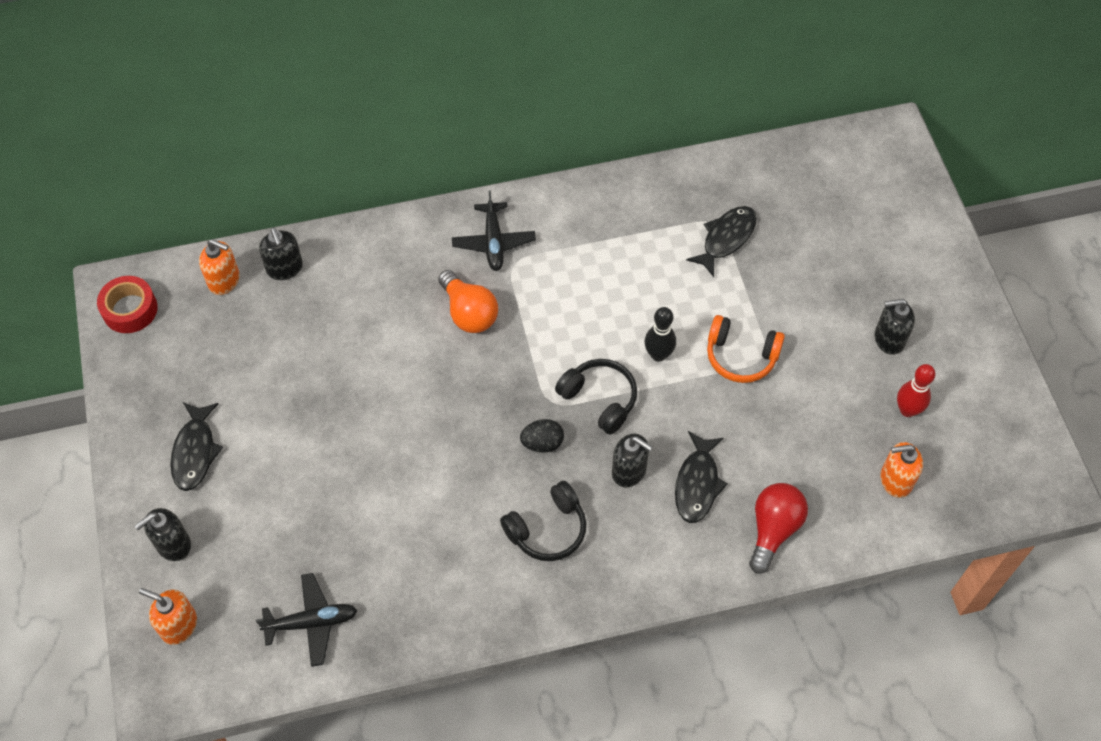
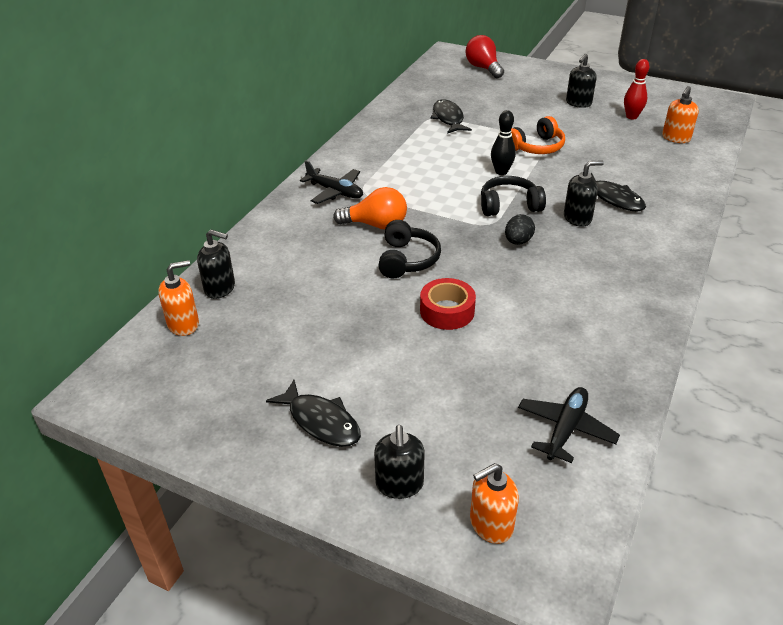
camera: 50 degrees left, 20 degrees down
(130, 309) = (128, 393): red tape -> red tape (447, 311)
(547, 529) = (591, 269): black headphones -> black headphones (407, 260)
(773, 529) = (674, 187): red light bulb -> red light bulb (483, 68)

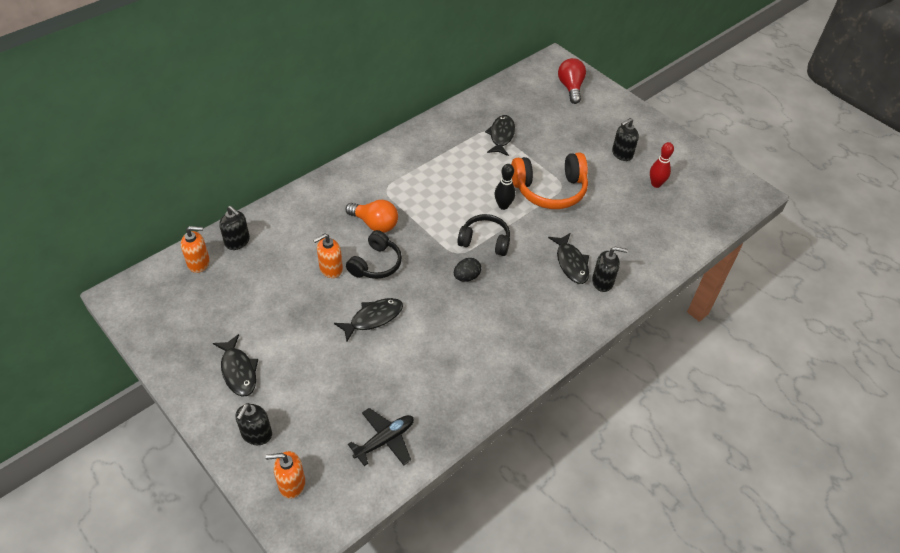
camera: 20 degrees right, 10 degrees up
(335, 192) = (366, 182): black plane -> none
(447, 311) = (373, 318): red tape -> black fish
(536, 147) = (550, 190): orange headphones -> orange headphones, size x1.55
(577, 218) = (528, 272): black soap dispenser -> black soap dispenser (603, 282)
(676, 138) = (674, 220): orange soap dispenser -> orange soap dispenser (330, 269)

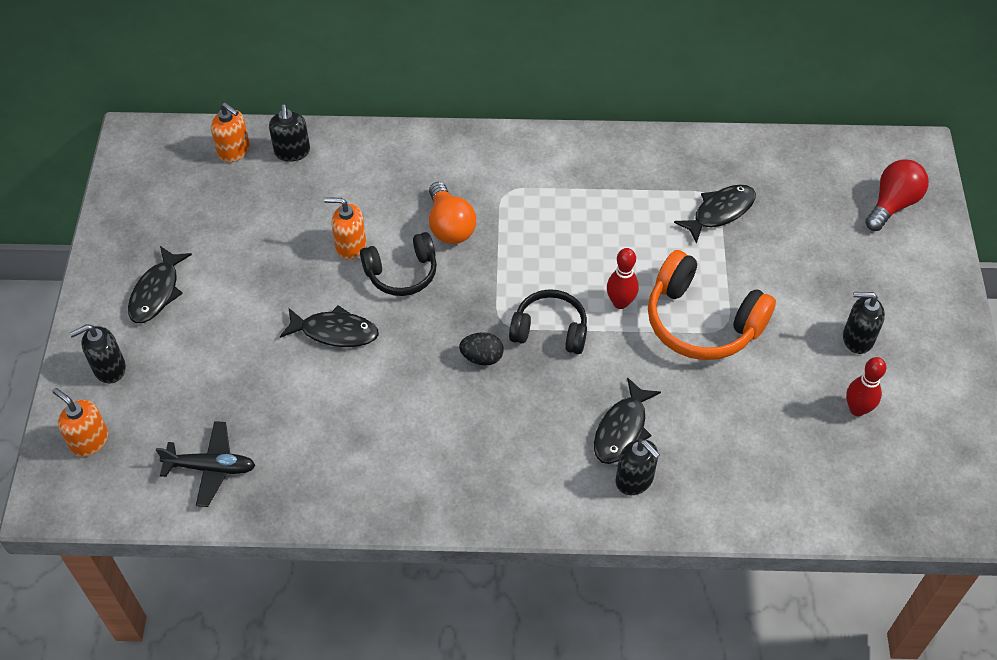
camera: 45 degrees right, 5 degrees up
(485, 241) = (550, 330): black headphones -> black headphones turned 45 degrees counterclockwise
(503, 206) = (620, 302): black bowling pin -> red bowling pin

